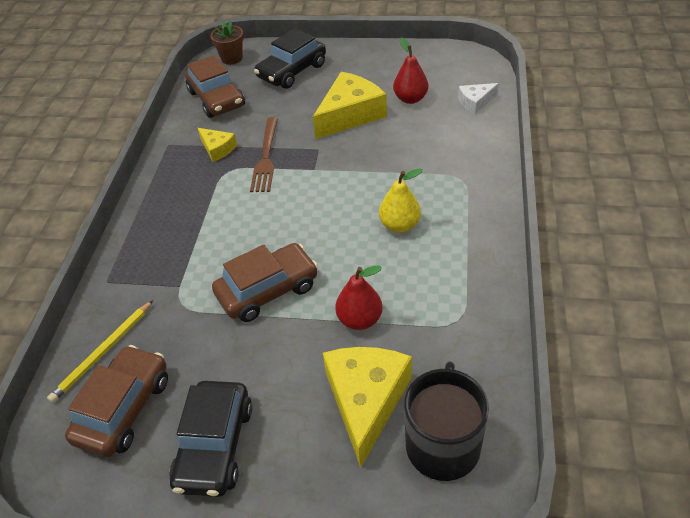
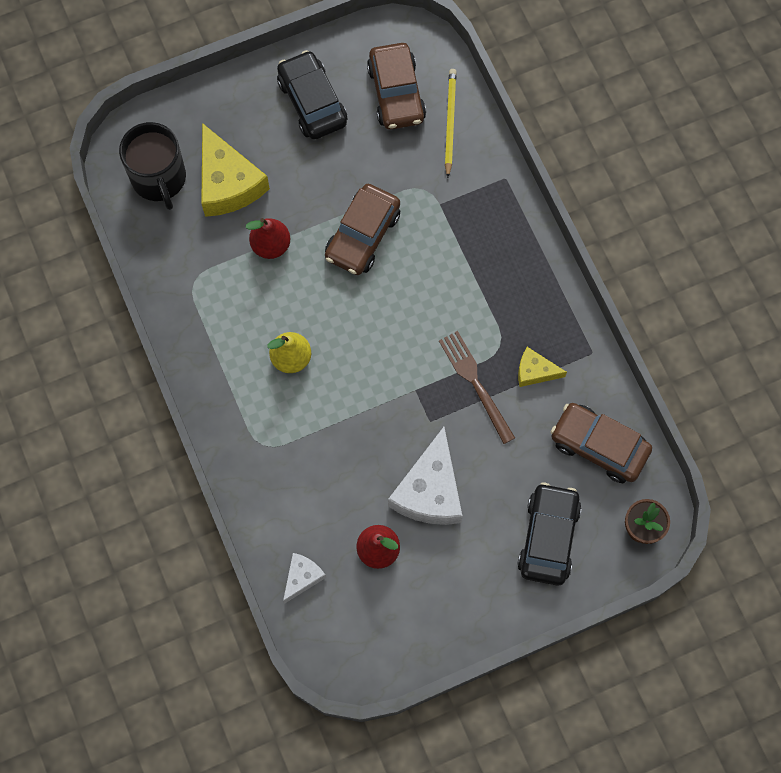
camera: 145 degrees right, 25 degrees up
(350, 115) = (430, 490): yellow cheese -> white cheese

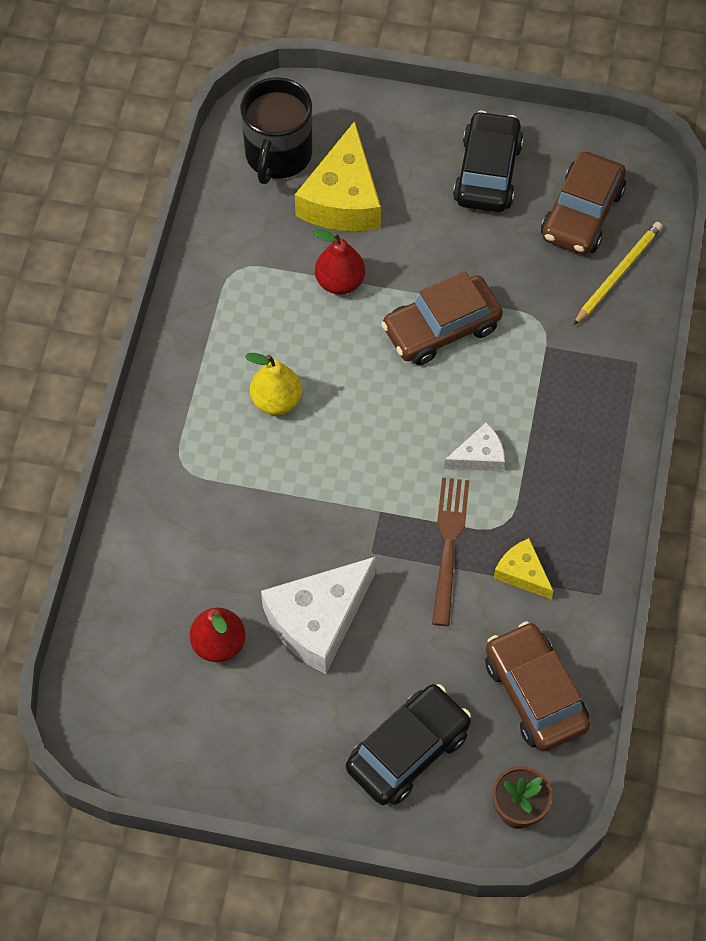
camera: 35 degrees right, 10 degrees down
(302, 577) = (121, 619): white cheese -> white cheese (479, 456)

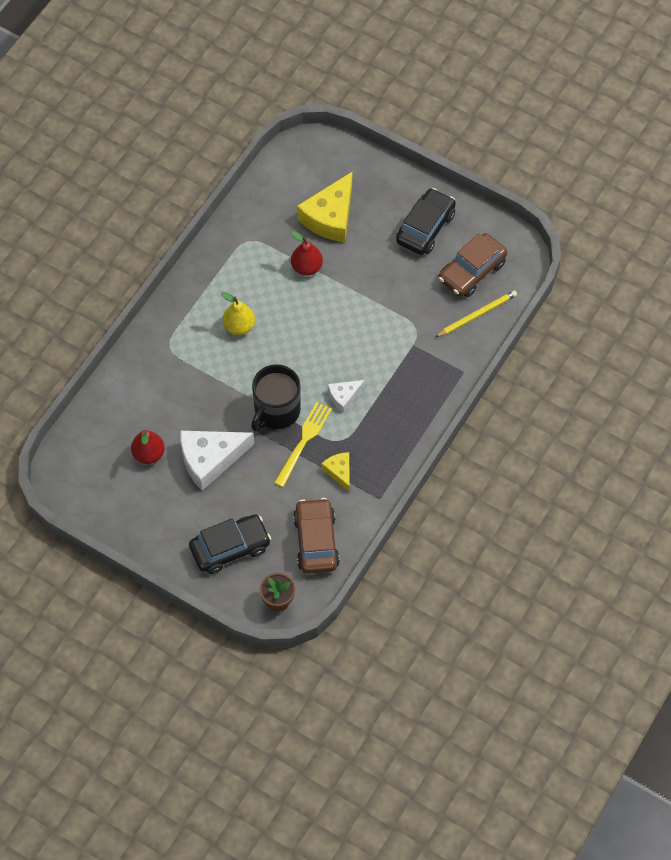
camera: 20 degrees right, 0 degrees up
(278, 155) = (302, 178): black mug -> black mug (276, 411)
(441, 328) = (355, 314): brown car -> none
(448, 543) = (304, 441): brown fork -> yellow fork
(479, 456) = (344, 397): white cheese -> white cheese turned 150 degrees clockwise

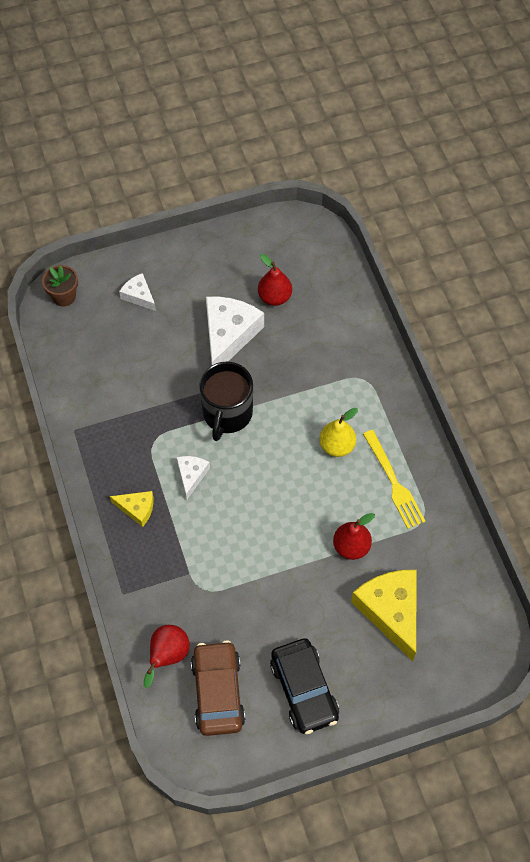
camera: 130 degrees right, 0 degrees up
(230, 548) = (139, 296): black car -> white cheese
(276, 411) = (227, 414): black mug -> black mug turned 150 degrees counterclockwise
(304, 441) = (180, 414): yellow fork -> yellow fork (394, 483)
(316, 541) = (84, 357): brown car -> none
(339, 472) = (126, 418): yellow cheese -> yellow cheese (137, 509)
(477, 315) = (167, 656): yellow pencil -> red pear

